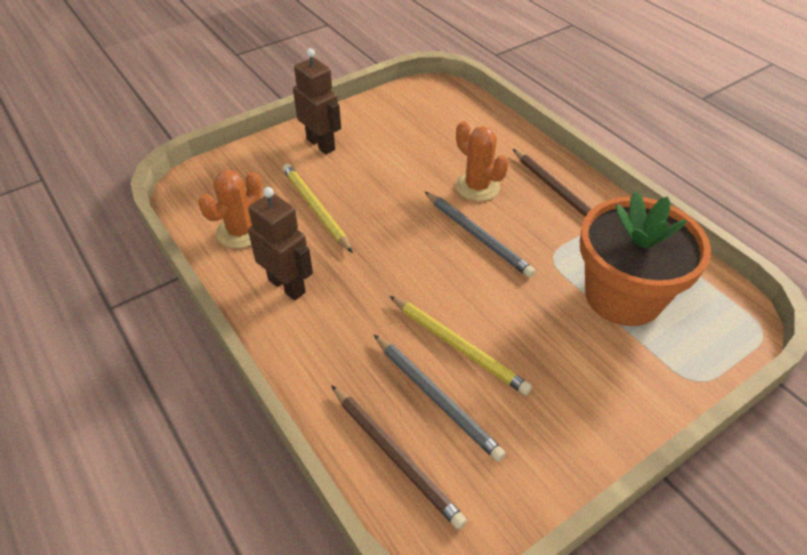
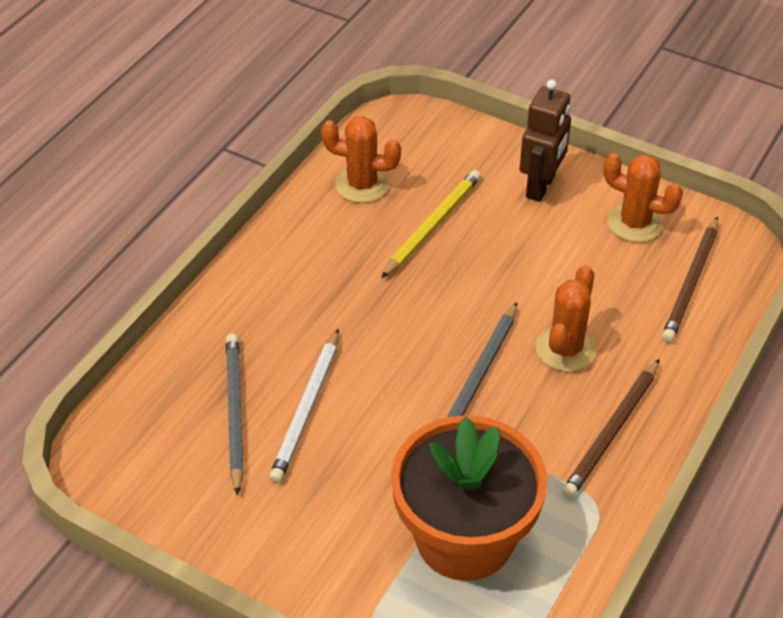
camera: 65 degrees right, 0 degrees up
(287, 286) = (311, 250): brown robot -> none
(387, 118) = (634, 223): none -> orange cactus
(396, 456) = (157, 404): brown pencil -> brown pencil (691, 283)
(436, 398) = (234, 412): grey pencil -> grey pencil turned 150 degrees clockwise
(459, 346) = (307, 409): yellow pencil -> white pencil

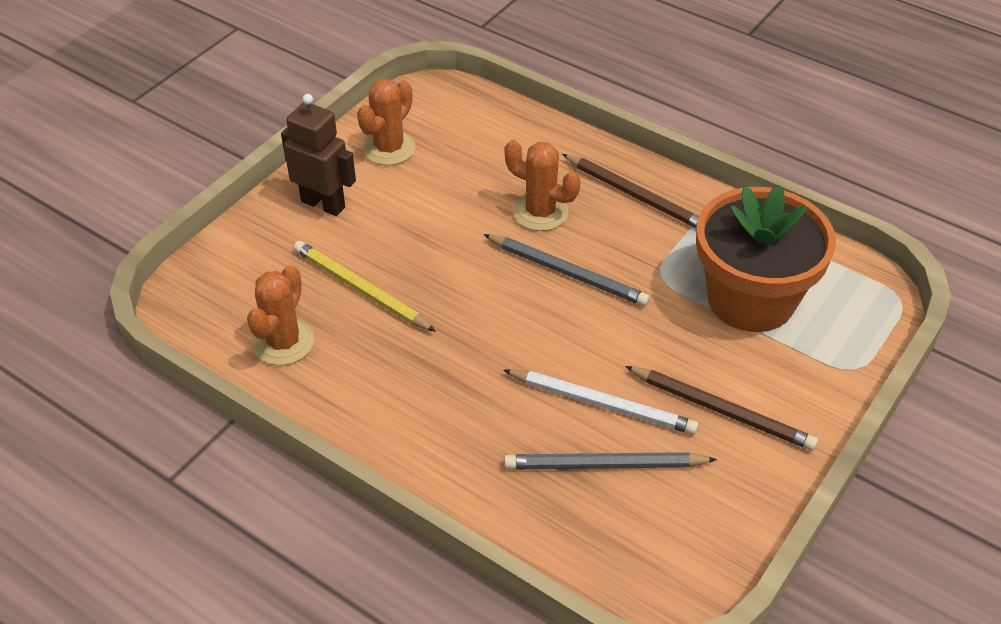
camera: 85 degrees left, 0 degrees up
(691, 283) = (470, 125): brown pencil -> brown pencil (722, 410)

